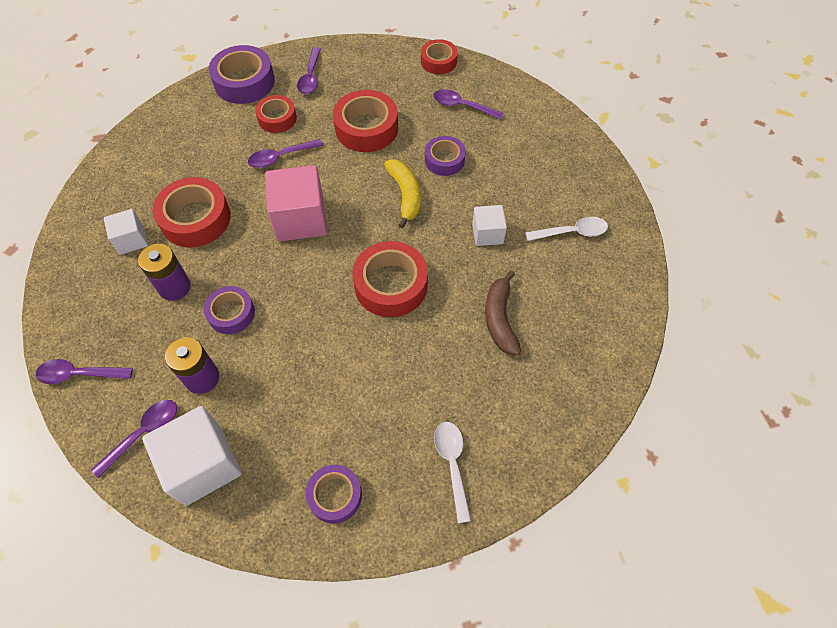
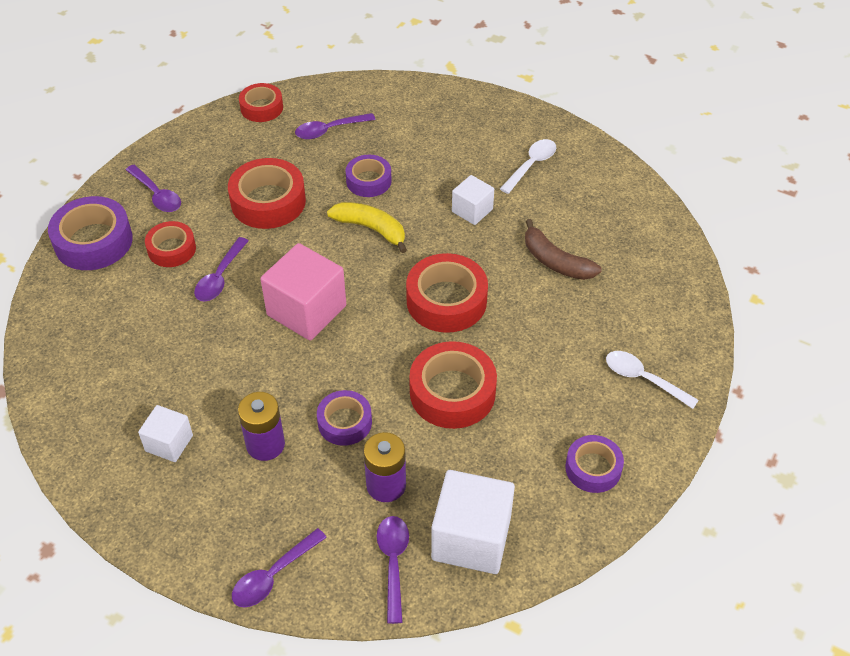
camera: 45 degrees left, 10 degrees down
(196, 219) = (208, 381): red tape -> red tape (452, 392)

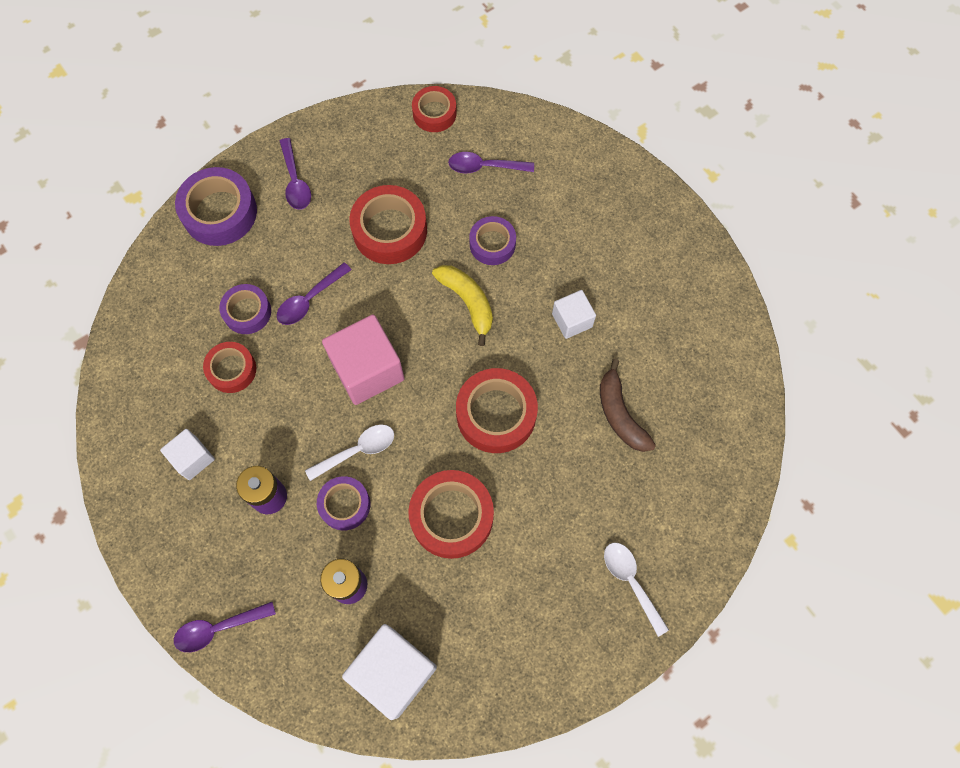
camera: 25 degrees right, 20 degrees up
(172, 249) = (282, 250): red tape -> red tape (232, 370)
(393, 563) = (318, 664): purple spoon -> none
(531, 165) = (657, 289): white spoon -> white spoon (357, 451)
(593, 468) = (534, 653): purple tape -> purple tape (247, 312)

